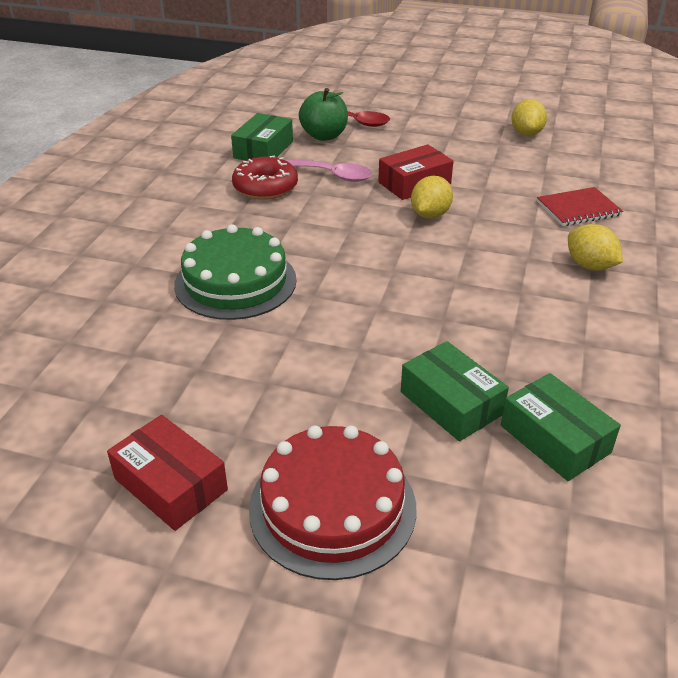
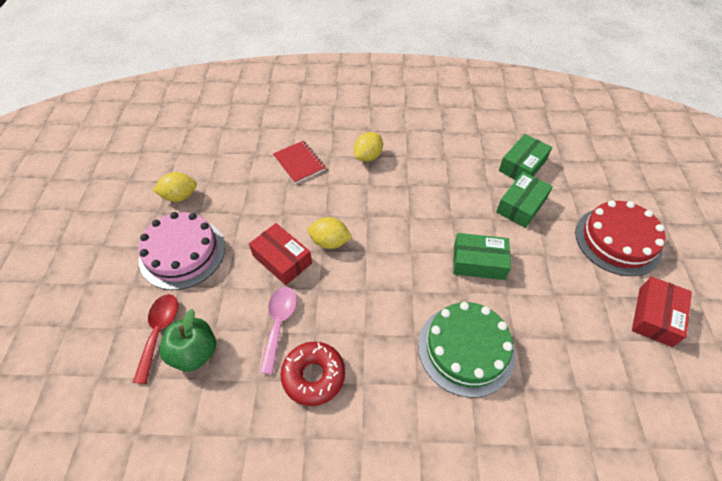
camera: 105 degrees left, 15 degrees up
(263, 150) = (234, 405): green box -> green box (478, 262)
(443, 133) = (182, 253): none -> pink cake

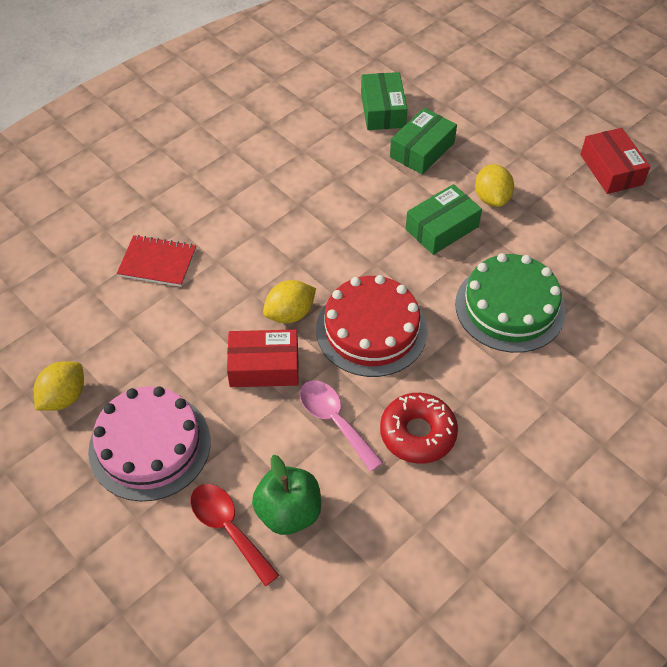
camera: 45 degrees left, 0 degrees up
(368, 156) = (224, 203): yellow lemon -> yellow lemon (492, 198)
(521, 205) = (422, 150): green box -> green box turned 45 degrees clockwise
(617, 241) = (527, 126): red cake -> red cake (371, 330)

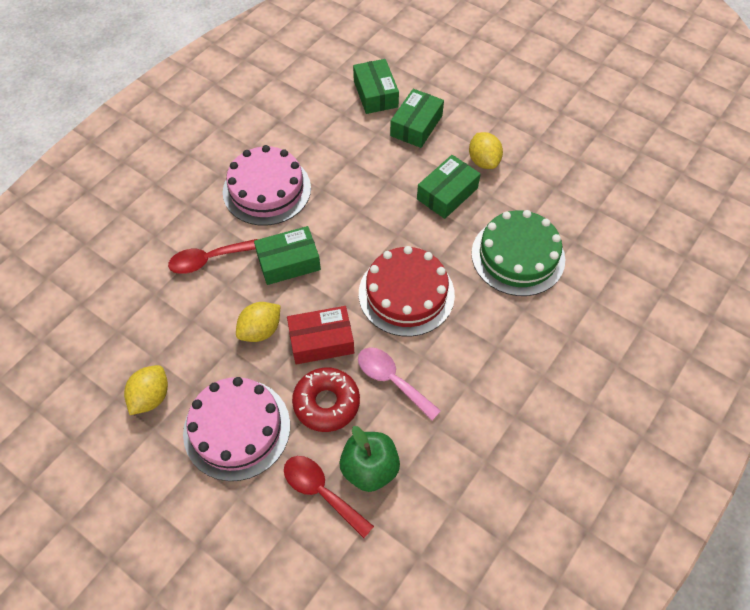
camera: 10 degrees left, 5 degrees up
(157, 262) = (208, 260): red notebook -> red spoon
(238, 197) = (267, 190): none -> pink cake
(246, 277) = (288, 262): none -> green box
(290, 314) = (334, 290): yellow lemon -> yellow lemon (260, 330)
(417, 433) = (464, 380): red donut -> red donut (326, 403)
(611, 169) = (576, 122): red box -> none

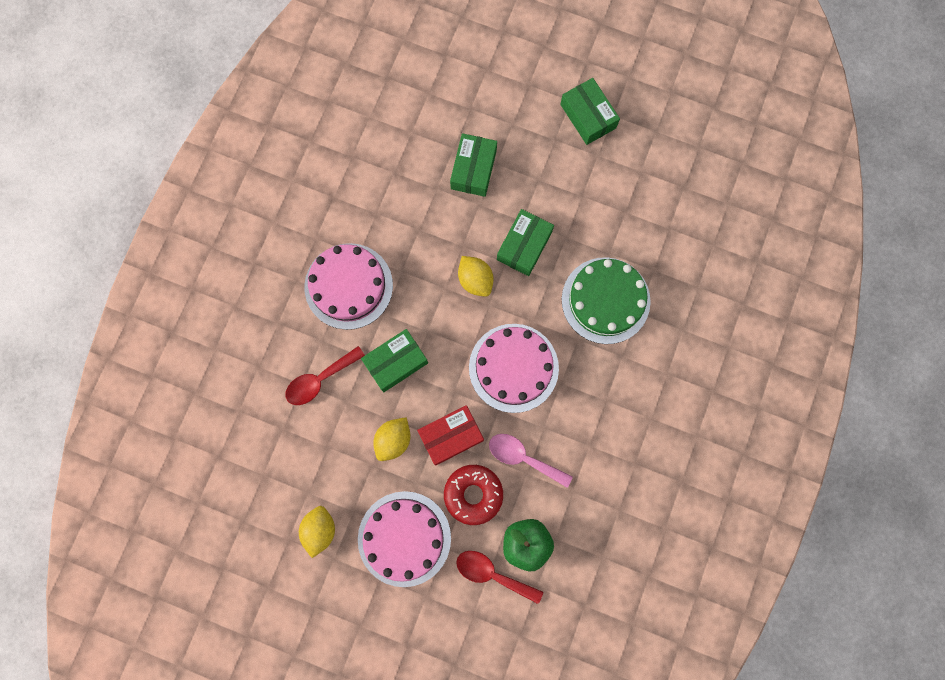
camera: 15 degrees left, 20 degrees up
(375, 94) = (421, 138): green box -> green box (588, 116)
(406, 294) = (513, 368): red cake -> pink cake
(483, 161) = (550, 197): yellow lemon -> yellow lemon (475, 280)

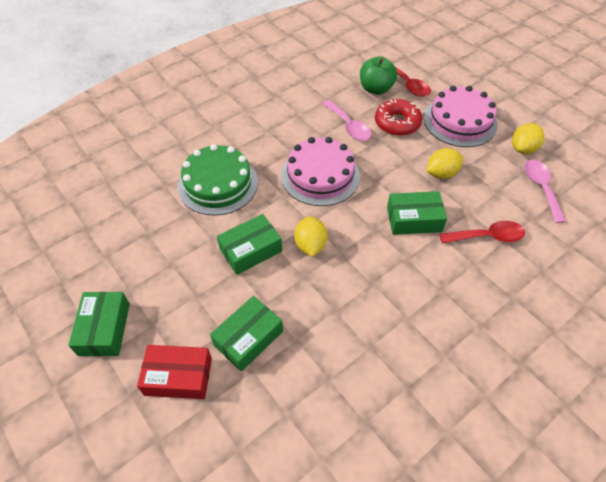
camera: 150 degrees left, 25 degrees down
(285, 476) = (541, 188): none -> pink spoon
(348, 286) = (429, 295): pink cake -> none
(451, 436) = (394, 158): red box -> red box (178, 376)

